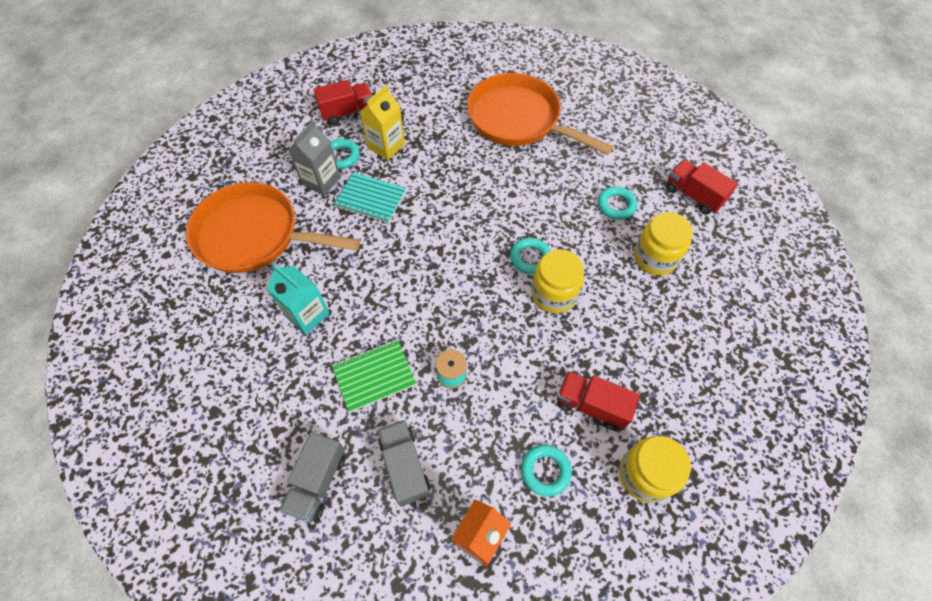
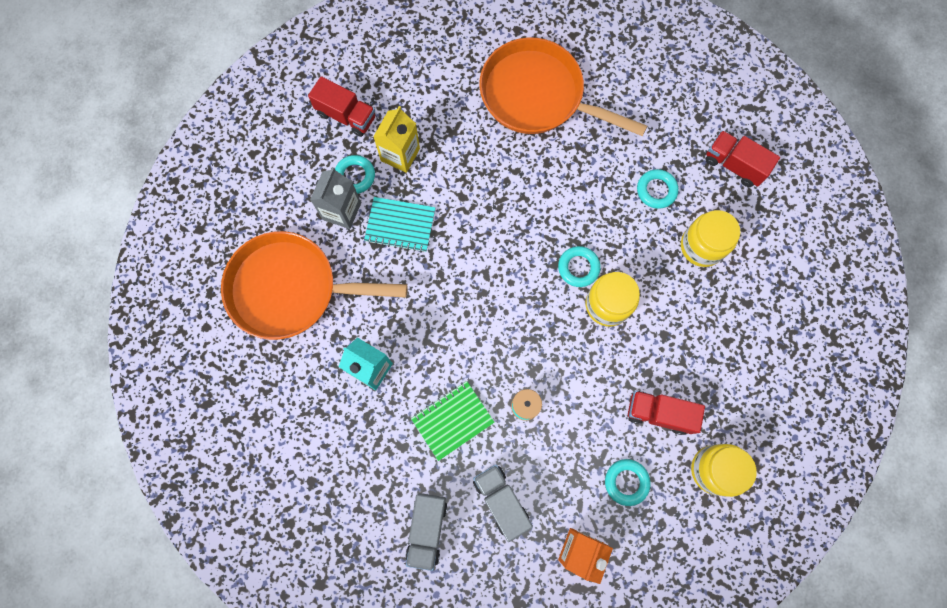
camera: 10 degrees left, 15 degrees up
(348, 112) = (346, 116): red truck -> red truck turned 60 degrees clockwise

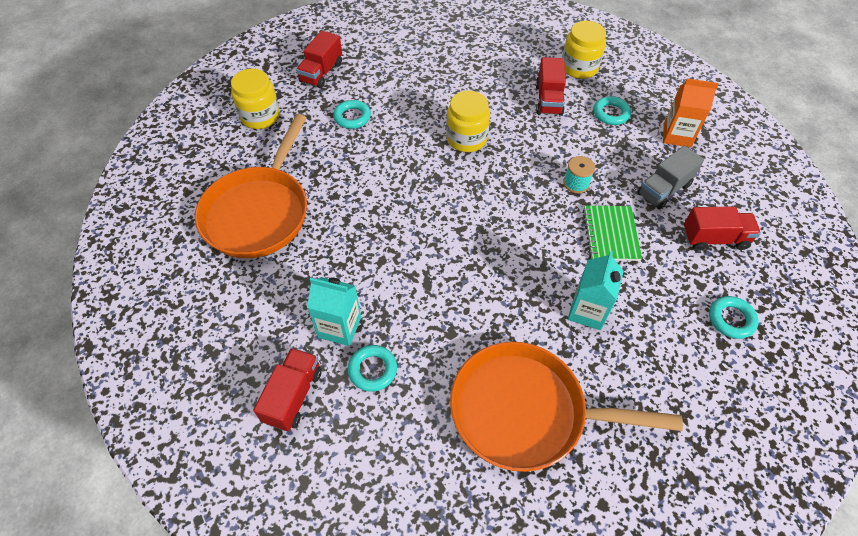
camera: 100 degrees left, 20 degrees down
(291, 289) = (526, 411): orange pan -> orange pan turned 105 degrees clockwise
(342, 211) = (419, 375): grey carton -> none
(400, 154) = (339, 327): yellow carton -> turquoise carton
(400, 225) = (425, 312): turquoise notebook -> none
(427, 529) = (714, 239): grey truck -> red truck
(452, 420) = (610, 234): green notebook -> green notebook turned 45 degrees clockwise
(578, 268) = (437, 161): turquoise ring -> turquoise ring (731, 319)
(701, 246) = (399, 86): yellow jar -> yellow jar (260, 116)

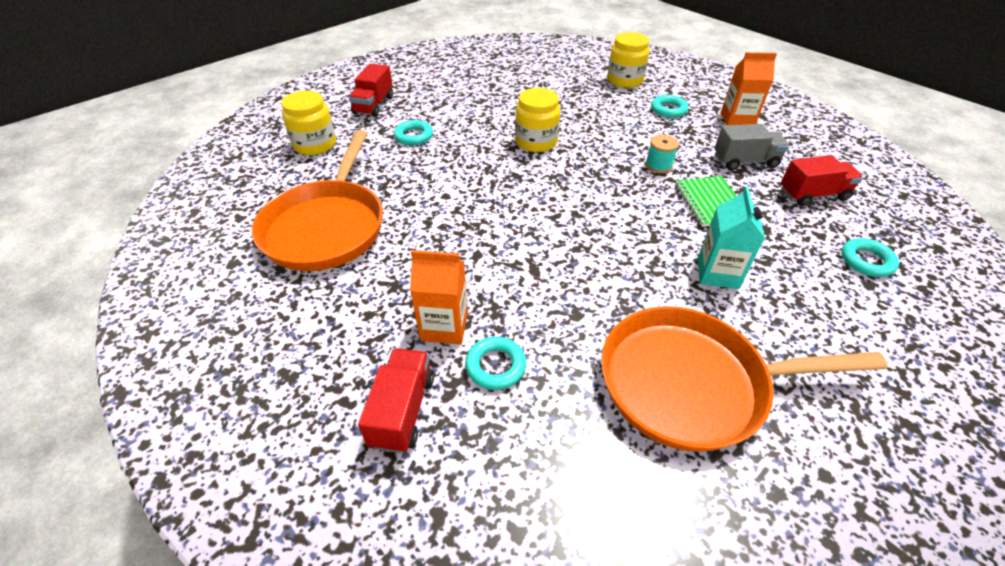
camera: 10 degrees left, 10 degrees down
(339, 327) = (444, 326): turquoise carton -> orange carton
(548, 100) = (605, 105): red truck -> none
(664, 189) = (745, 161): grey truck -> grey truck turned 135 degrees counterclockwise

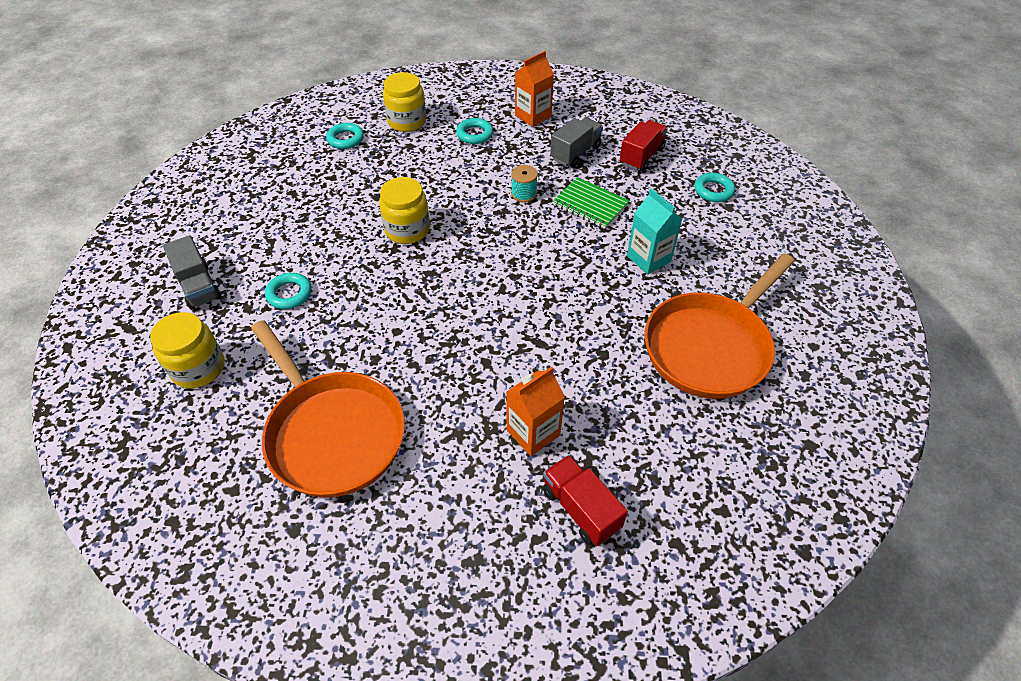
camera: 45 degrees left, 5 degrees up
(374, 105) = (198, 286): red truck -> grey truck
(495, 366) = (598, 430): turquoise ring -> turquoise ring (345, 139)

